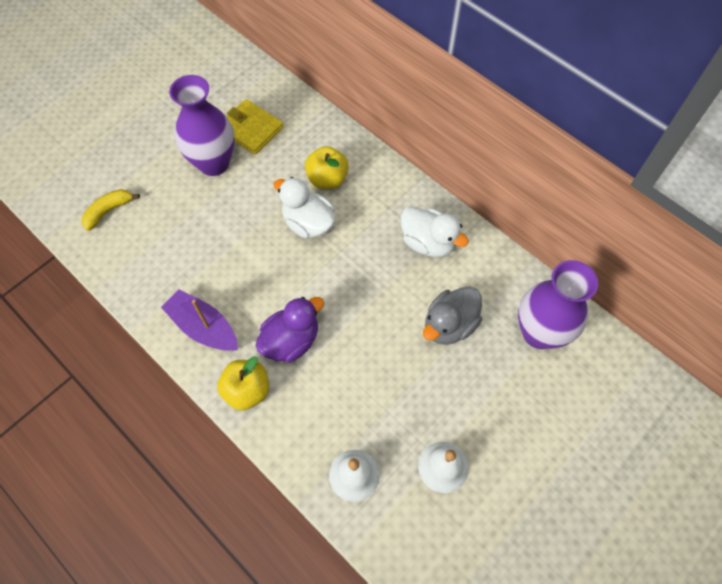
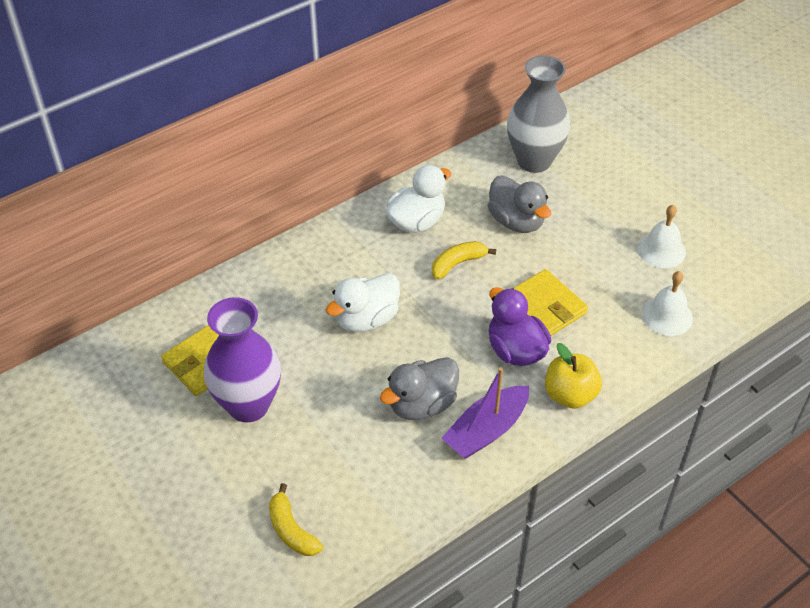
camera: 80 degrees left, 15 degrees down
(225, 276) = (422, 404): none -> grey duck
(327, 179) = (308, 295): yellow apple -> none
(346, 360) = (545, 307): none -> yellow wallet
(384, 282) = (457, 264): none -> yellow banana
(539, 333) = (534, 161): purple vase -> grey vase

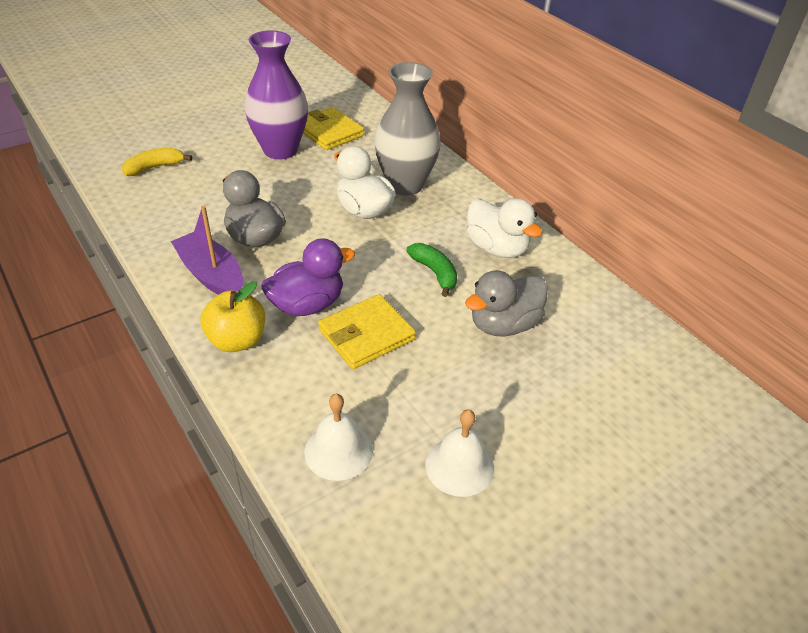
camera: 90 degrees right, 5 degrees down
(457, 264) = (435, 273): yellow banana -> green banana
(534, 161) = (617, 352): grey vase -> grey vase (405, 185)

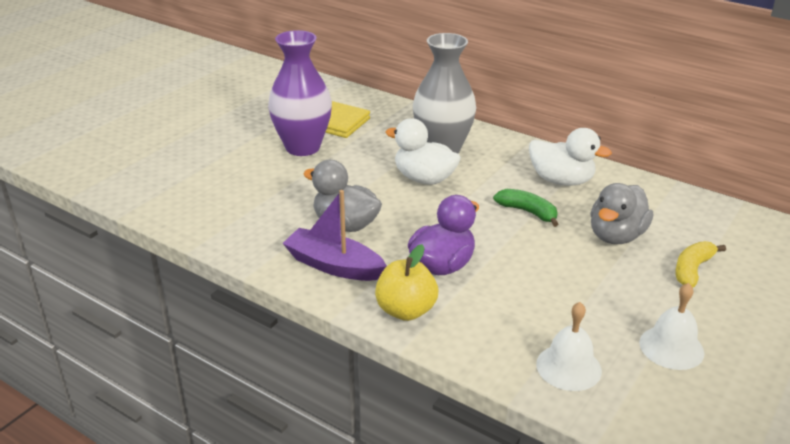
camera: 20 degrees left, 10 degrees down
(154, 167) = (192, 190): yellow banana -> yellow banana (692, 270)
(366, 335) = (513, 274): yellow wallet -> none

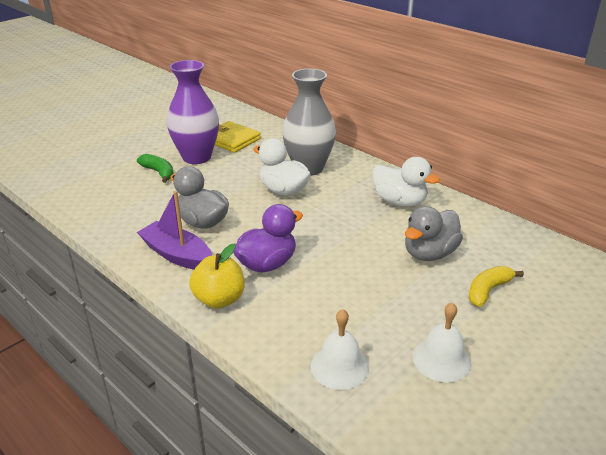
camera: 10 degrees right, 0 degrees up
(527, 212) = (359, 226): green banana -> green banana (159, 172)

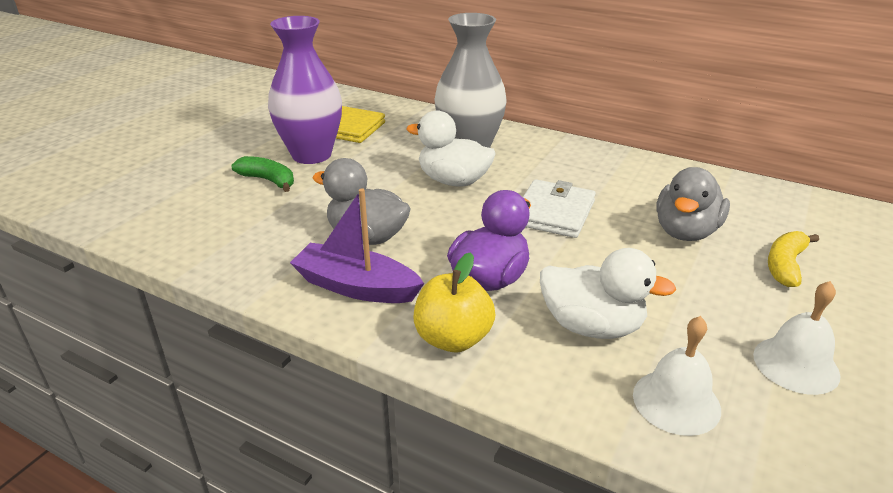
camera: 15 degrees left, 0 degrees up
(340, 224) = (553, 213): none -> white wallet
(399, 202) = (607, 175): white duck -> white duck (592, 326)

